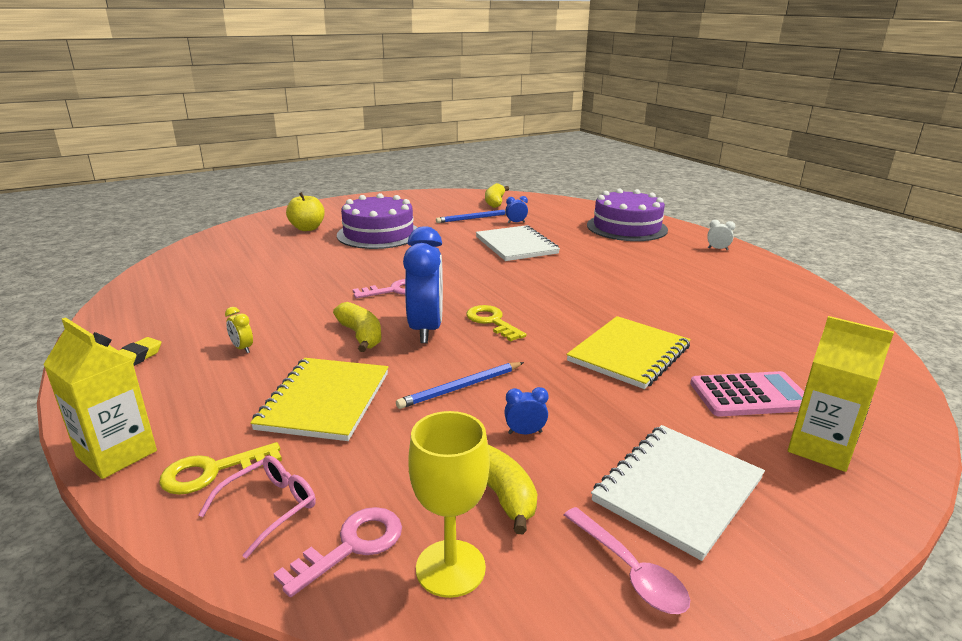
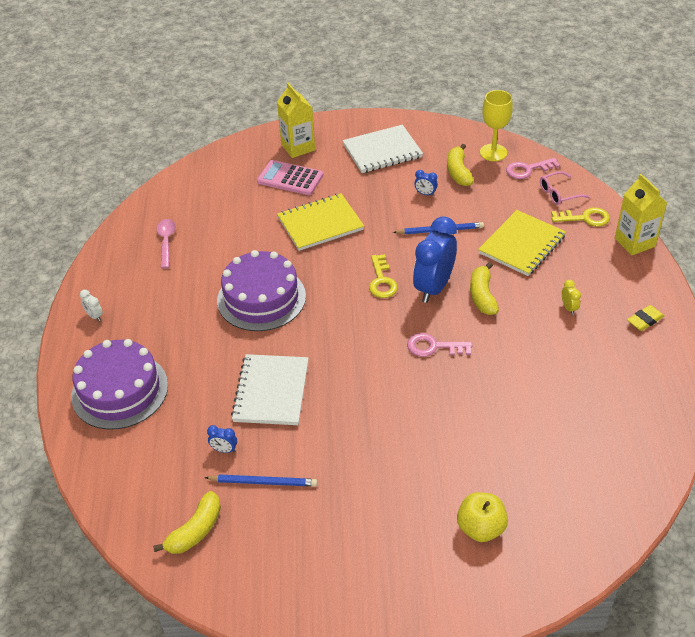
camera: 150 degrees left, 20 degrees up
(378, 234) = (400, 476): purple cake -> purple cake (261, 298)
(630, 570) = (429, 134): pink spoon -> pink spoon (166, 242)

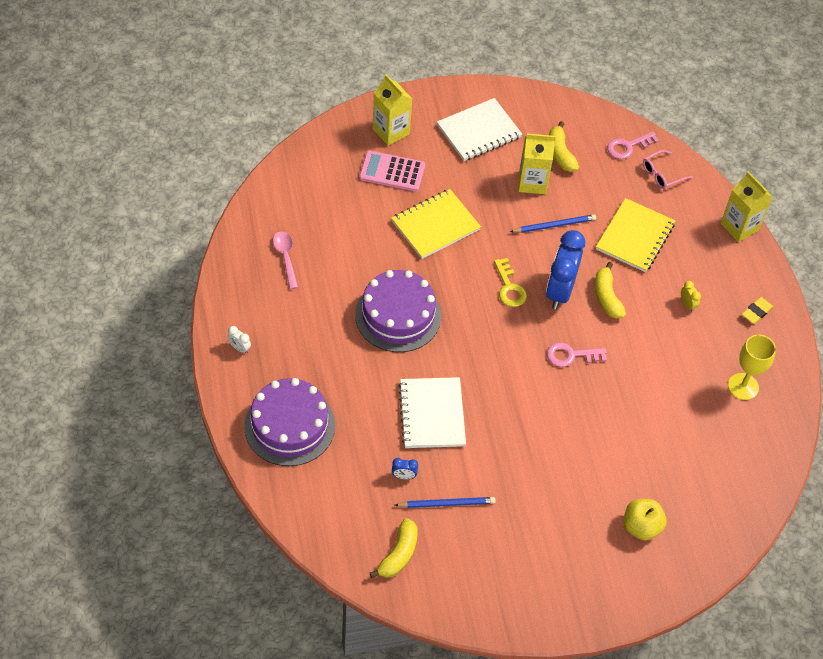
camera: 15 degrees left, 10 degrees up
(425, 194) = (532, 182): blue clock -> yellow carton
(493, 152) = (591, 127): yellow goblet -> yellow goblet (743, 386)
(585, 218) = (690, 202): yellow key -> none

